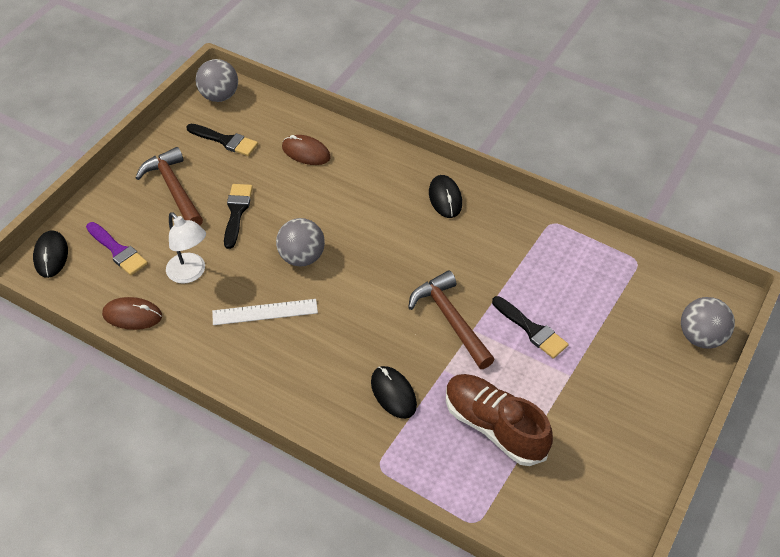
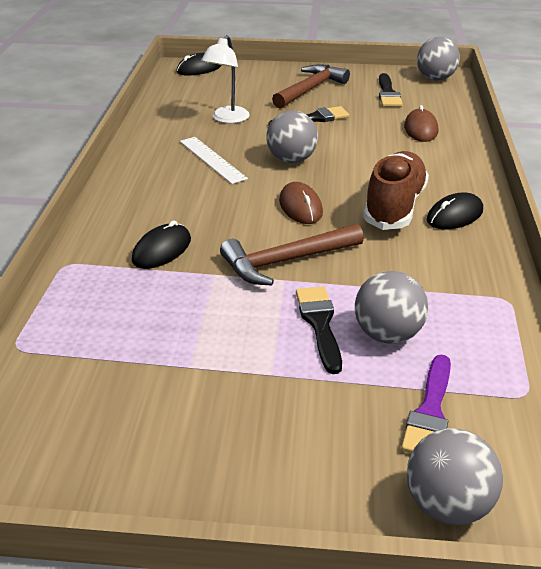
camera: 65 degrees right, 15 degrees down
(118, 251) = (225, 88): purple brush -> purple brush (430, 412)
(132, 315) = (165, 109): brown mouse -> brown mouse (300, 207)
(450, 319) = (286, 261): brown hammer -> brown hammer turned 150 degrees counterclockwise
(494, 426) = (156, 329): brown shoe -> brown shoe (394, 206)
(531, 329) = (320, 324): black brush -> black brush turned 150 degrees clockwise
(558, 299) = (387, 334): none -> grey ball

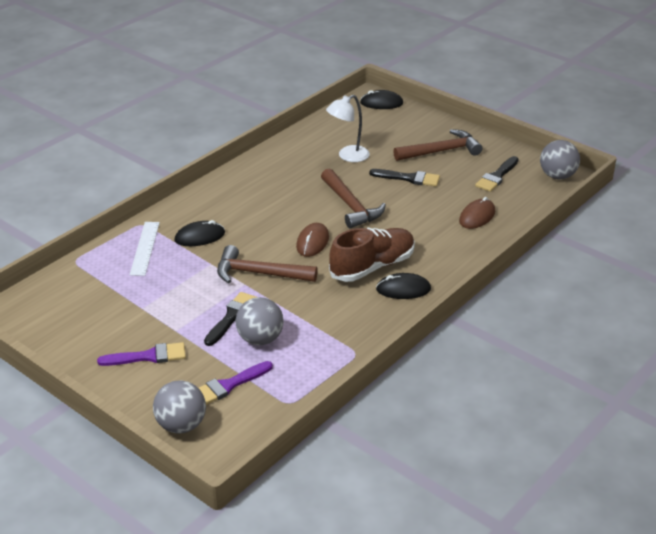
camera: 35 degrees right, 0 degrees up
(212, 159) = (299, 186): white ruler -> white ruler (144, 248)
(278, 429) = (148, 356): none -> purple brush
(291, 160) = (350, 206): grey ball -> brown hammer

